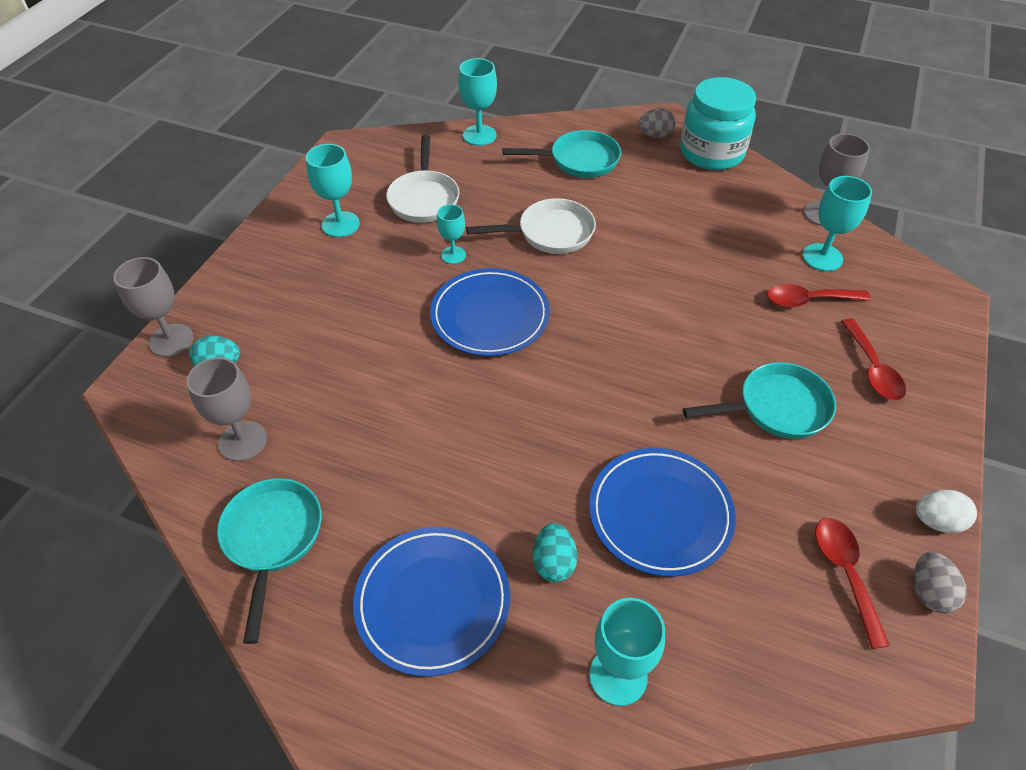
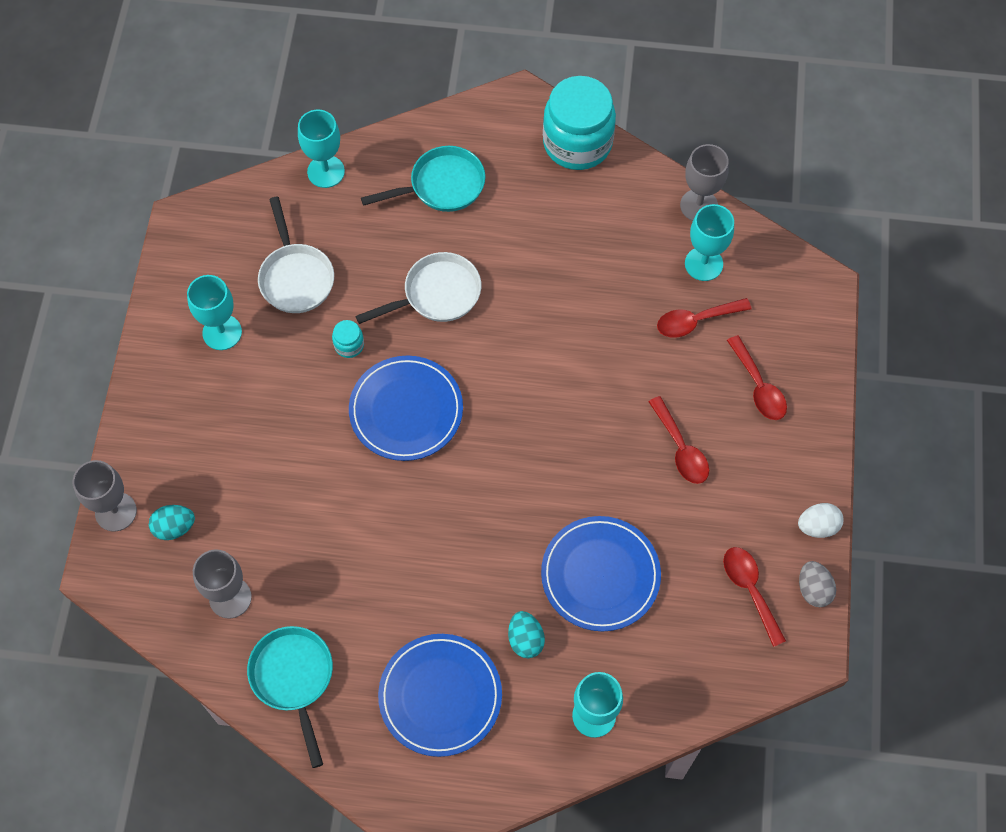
camera: 15 degrees left, 15 degrees up
(453, 255) = (349, 345): turquoise goblet -> turquoise jar
(655, 135) = (514, 129): grey egg -> none
(776, 408) = (681, 449): turquoise pan -> red spoon

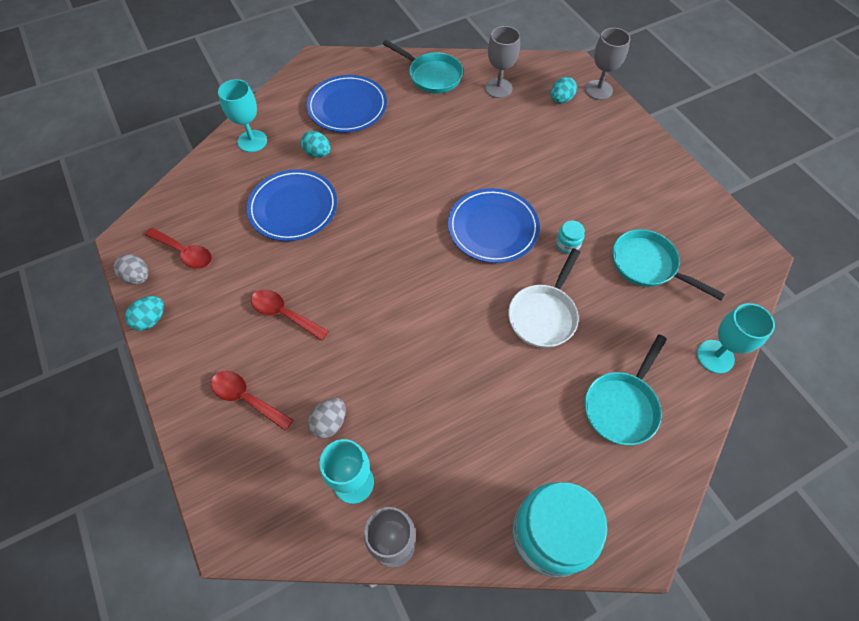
camera: 145 degrees right, 5 degrees down
(222, 332) = (651, 204): turquoise goblet -> none
(295, 277) = (648, 265): white pan -> turquoise pan
(696, 321) = (330, 422): red spoon -> grey egg
(817, 526) = (151, 320): white egg -> turquoise egg

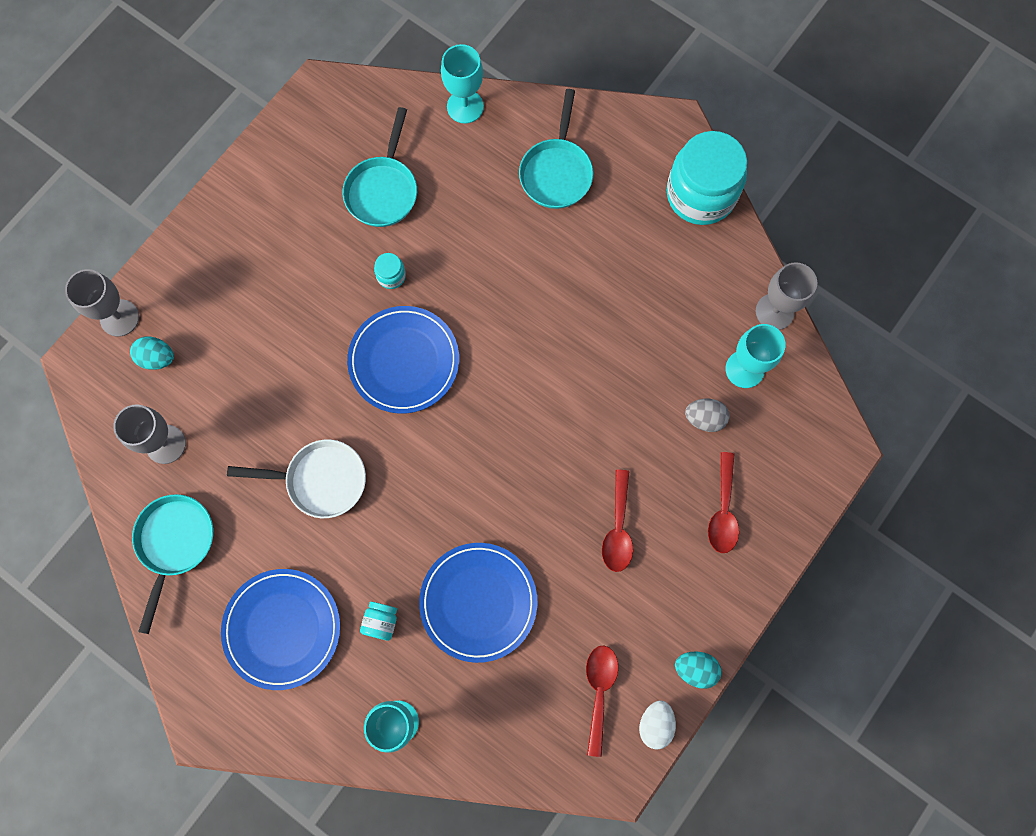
camera: 115 degrees left, 15 degrees up
(138, 277) = (655, 724): grey egg -> white egg
(318, 153) = (381, 622): turquoise egg -> turquoise jar
(544, 315) = (492, 270): white pan -> white pan (320, 480)
(622, 406) = (556, 172): turquoise pan -> turquoise pan turned 90 degrees clockwise

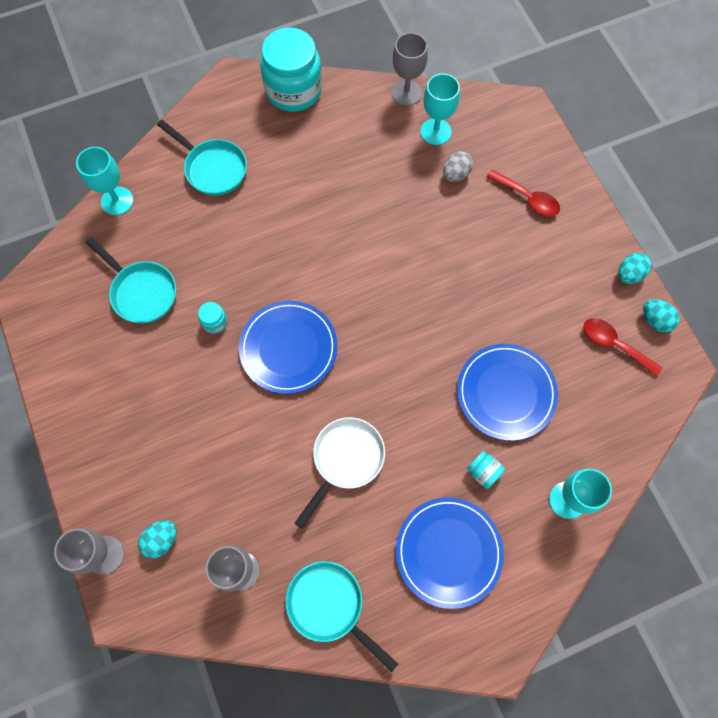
camera: 60 degrees left, 5 degrees down
(618, 528) = (503, 270): red spoon -> none
(655, 724) = (655, 320): white egg -> turquoise egg

